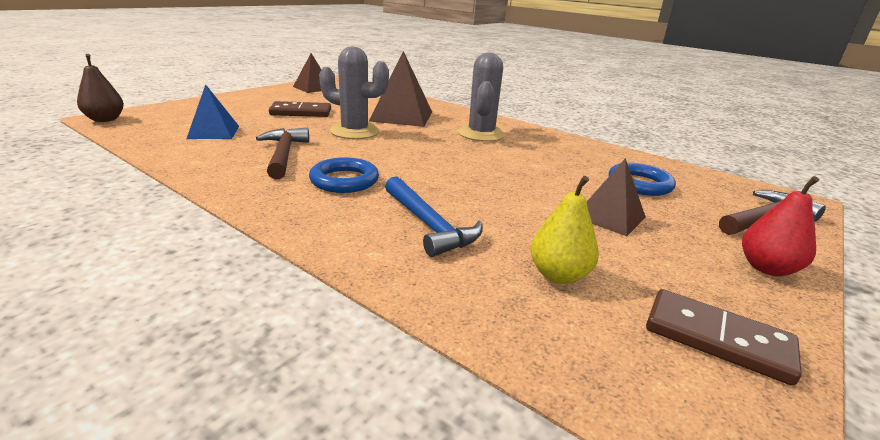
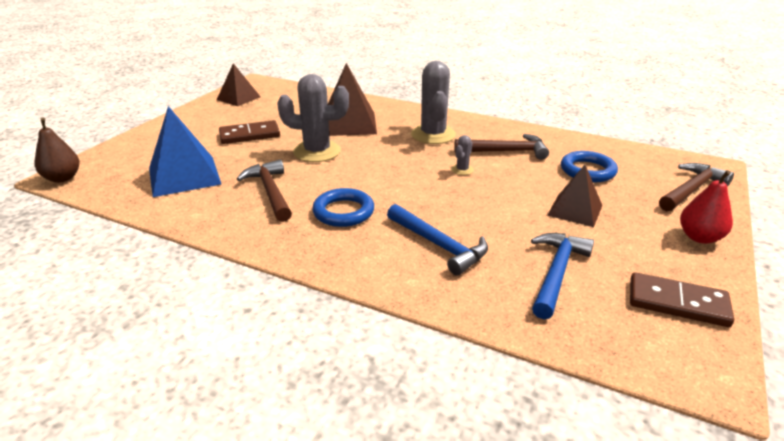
camera: 10 degrees left, 5 degrees up
(214, 132) = (184, 176): blue pyramid -> blue pyramid, size x1.57
(495, 164) = (462, 170): none -> grey cactus
(552, 156) = (506, 151): none -> brown hammer
(558, 275) = (556, 273): yellow pear -> blue hammer

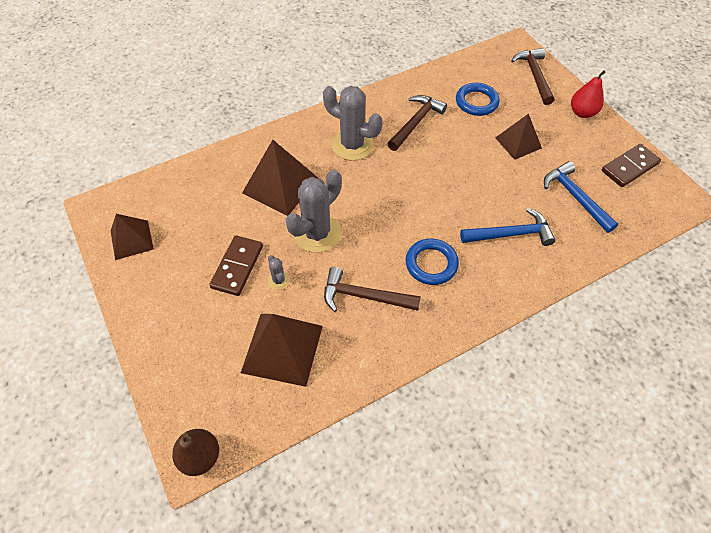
camera: 55 degrees left, 25 degrees up
(184, 176) = (282, 348): blue pyramid -> brown pyramid
(462, 170) = (423, 163): grey cactus -> grey cactus (279, 280)

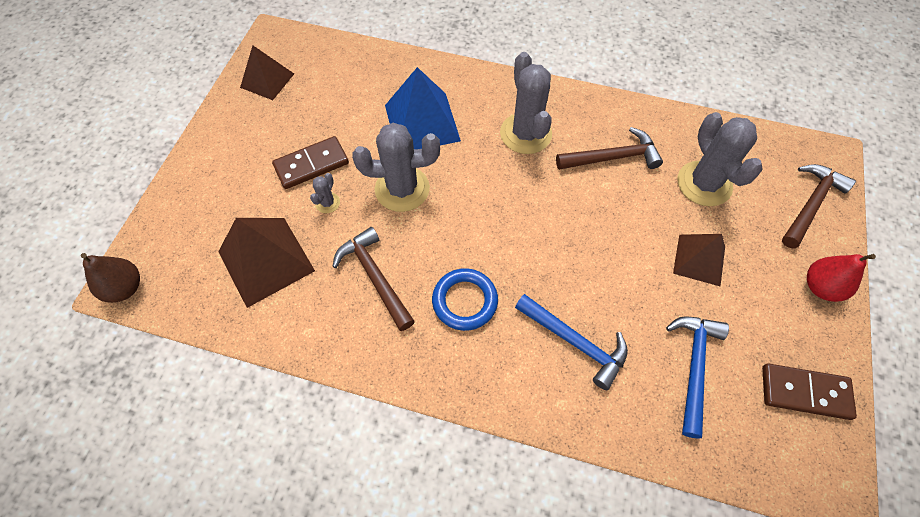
camera: 45 degrees right, 5 degrees up
(280, 185) = (422, 122): brown pyramid -> blue pyramid
(476, 102) = (704, 184): blue ring -> grey cactus

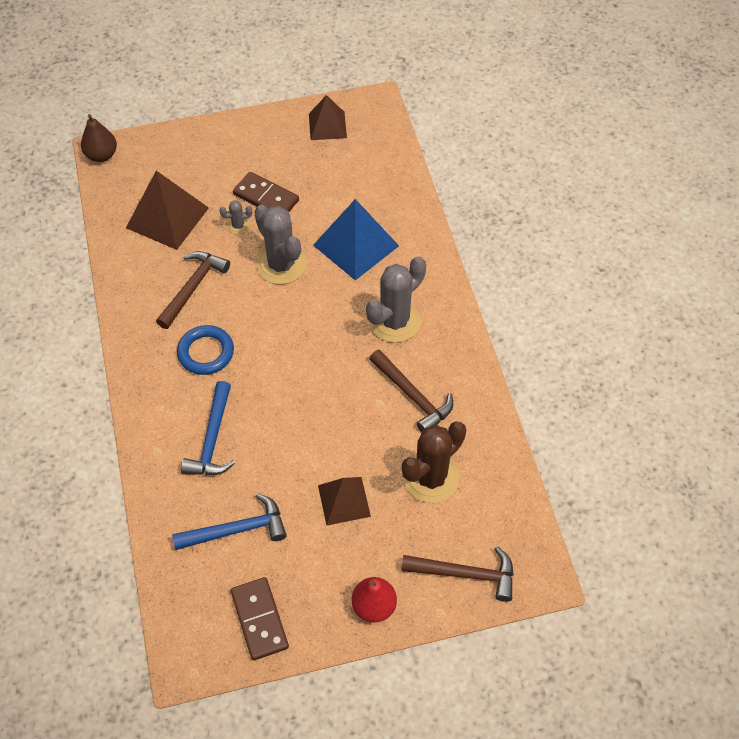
camera: 60 degrees right, 5 degrees down
(704, 184) = (431, 478): grey cactus -> brown cactus

